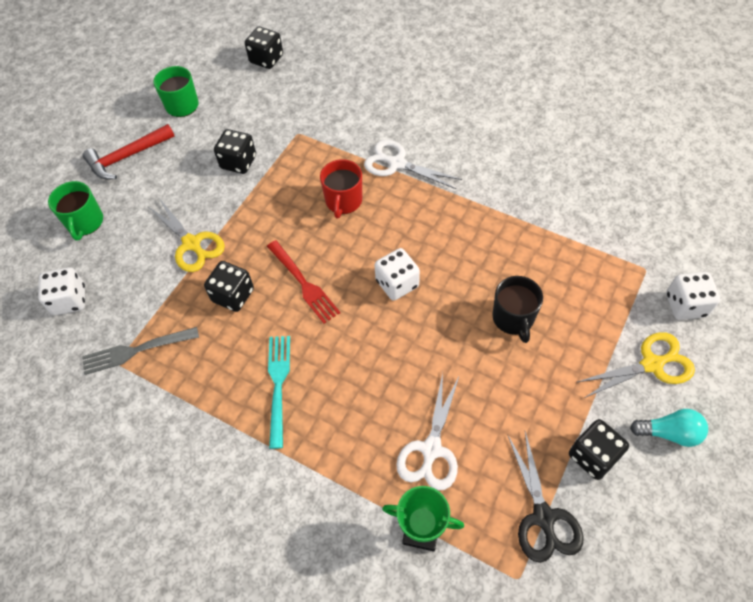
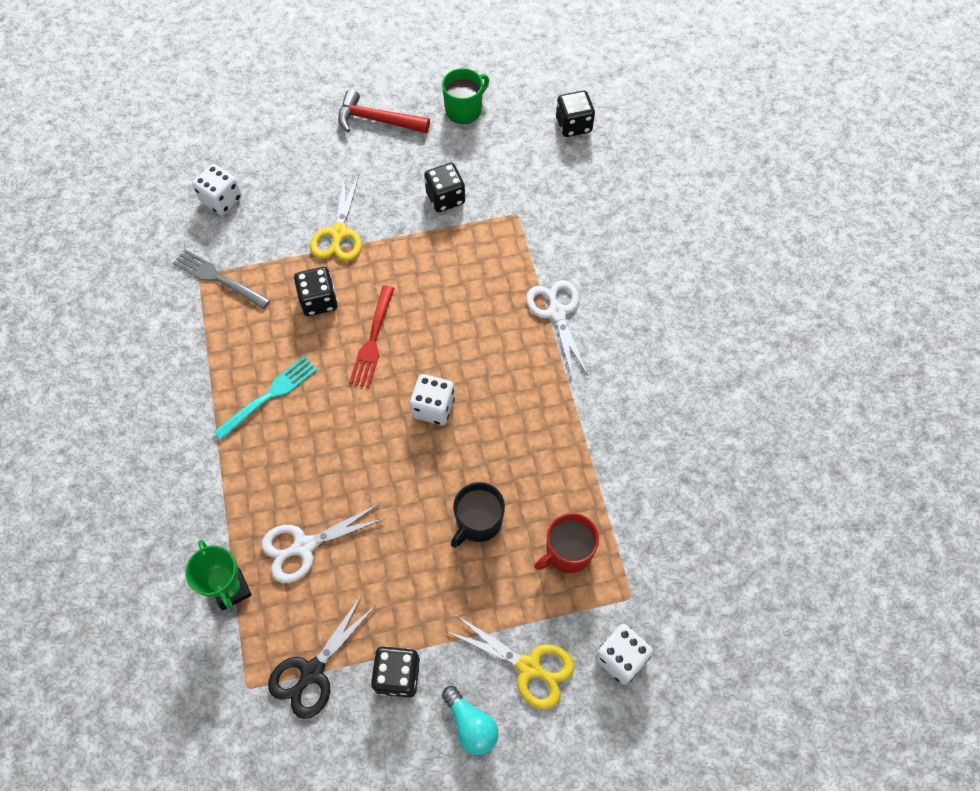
camera: 45 degrees right, 5 degrees up
(85, 222) = (294, 148): green mug -> none
(343, 201) = (478, 304): red mug -> red mug (567, 552)

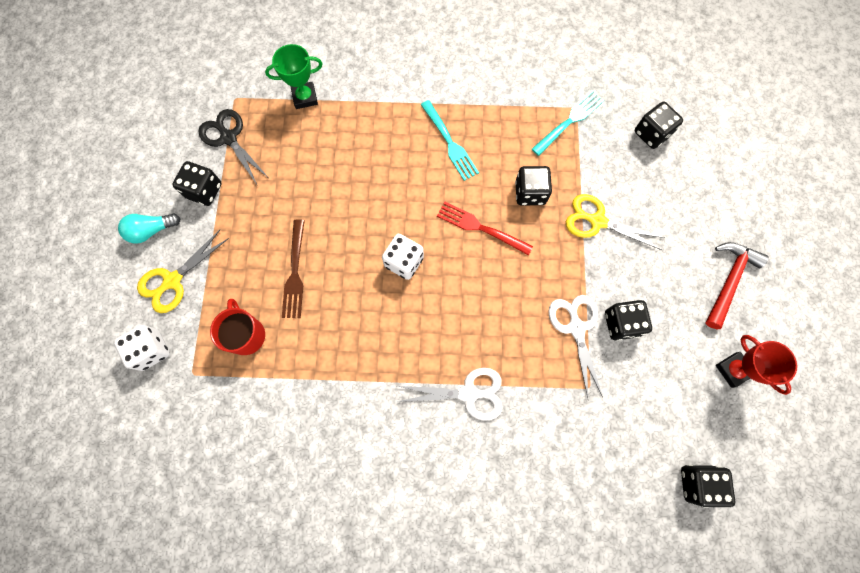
camera: 105 degrees right, 10 degrees up
(218, 278) = (569, 121): grey fork -> turquoise fork
(222, 200) = (651, 134): white dice -> black dice
(303, 547) = (319, 147): white scissors -> white scissors (576, 327)
(464, 110) = (733, 370): green mug -> red trophy
(478, 522) = (295, 273): black mug -> brown fork

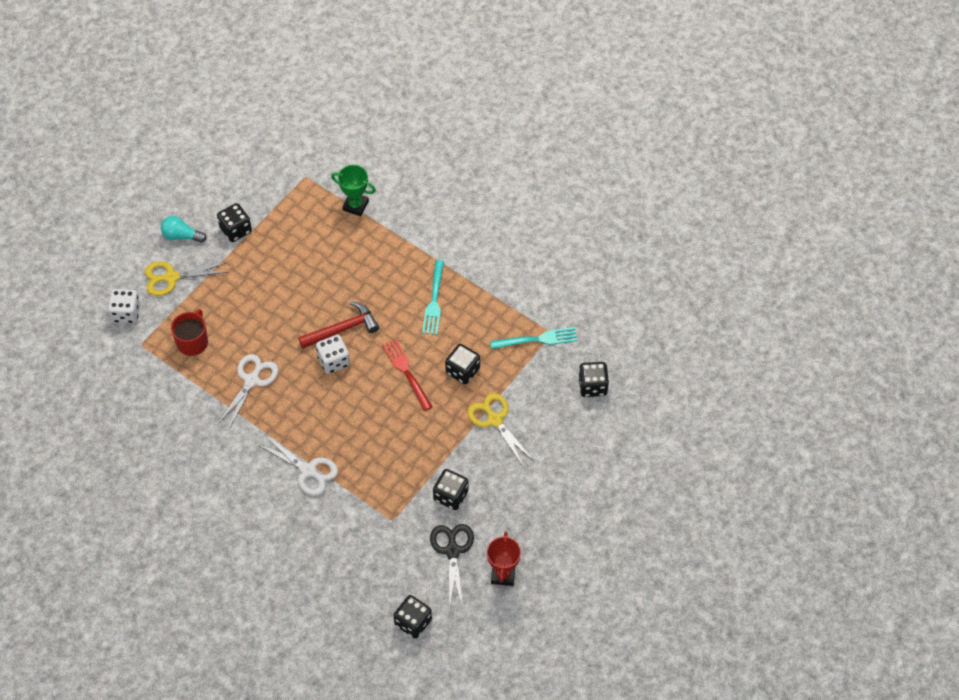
camera: 35 degrees right, 15 degrees down
(228, 138) = (279, 203): black scissors -> black scissors (452, 551)
(295, 273) = (255, 322): brown fork -> none
(576, 327) = (416, 478): white scissors -> white scissors (252, 380)
(728, 280) = (555, 518): red hammer -> red hammer (342, 329)

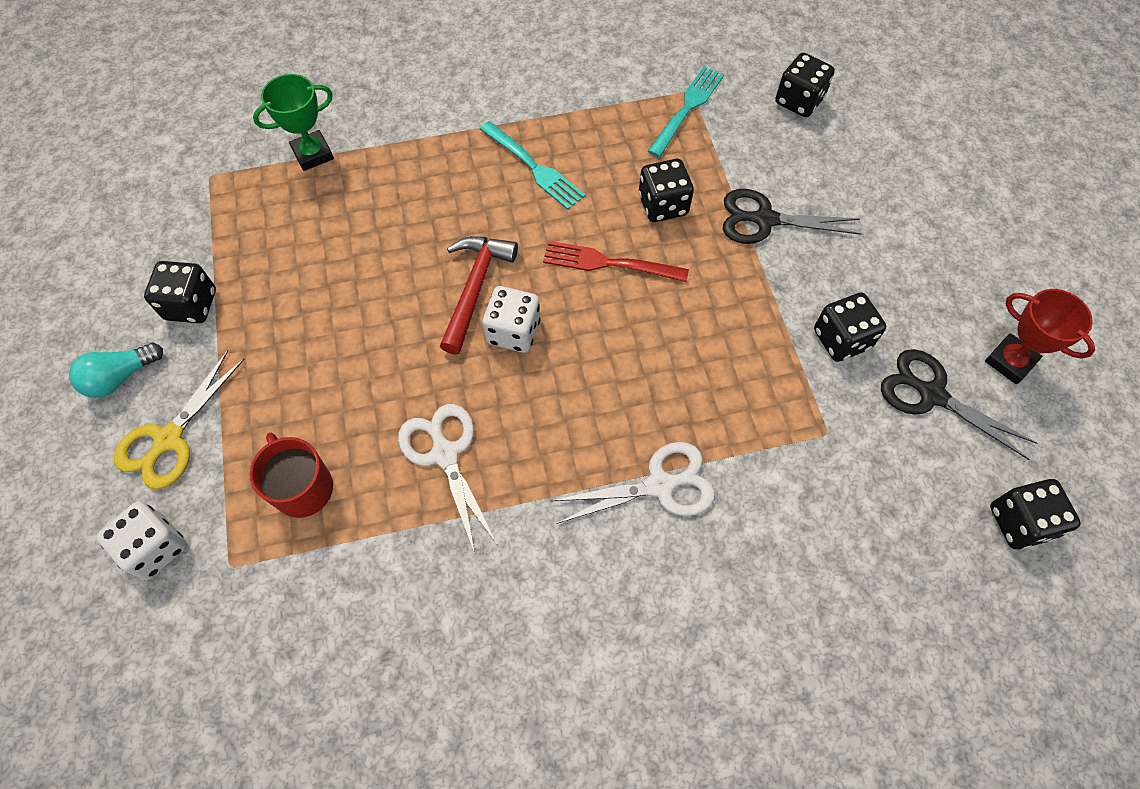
camera: 50 degrees left, 5 degrees up
(494, 420) = (764, 220): yellow scissors -> black scissors

